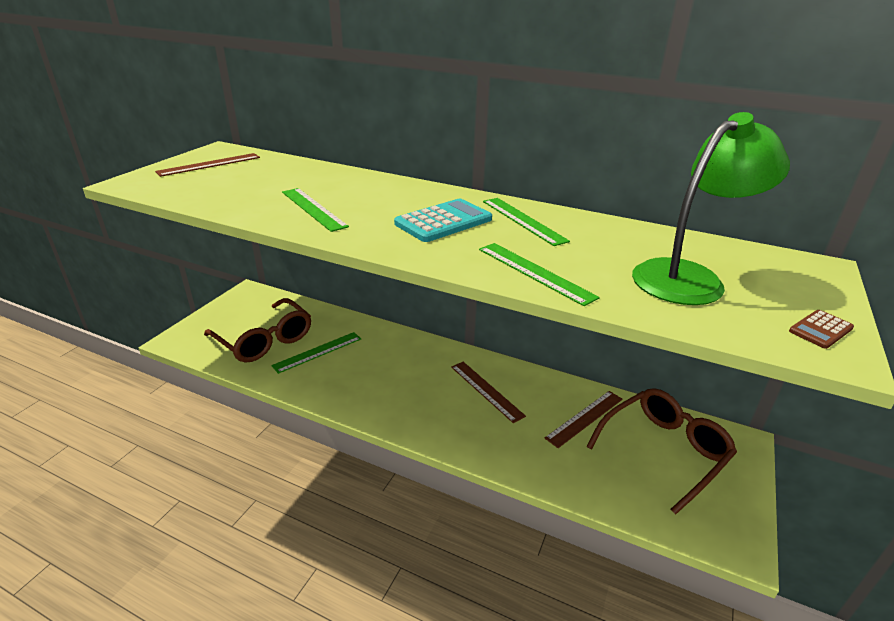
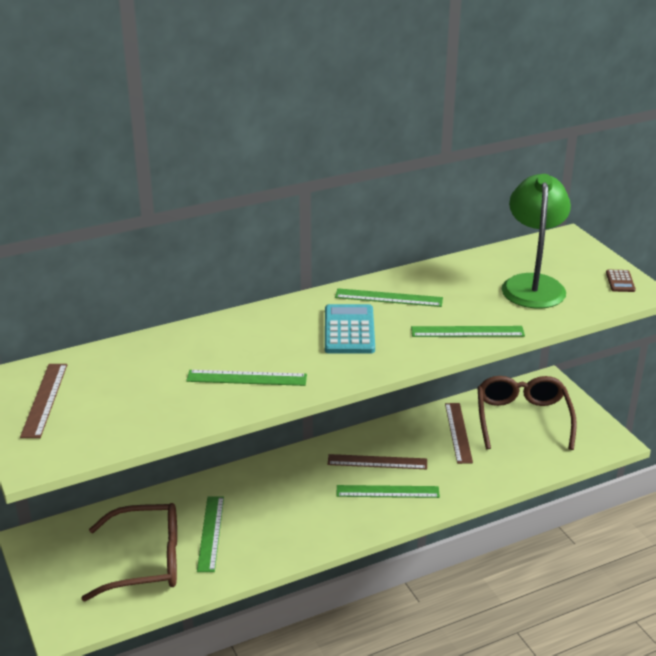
camera: 50 degrees left, 0 degrees up
(458, 414) = (387, 491): none -> green ruler

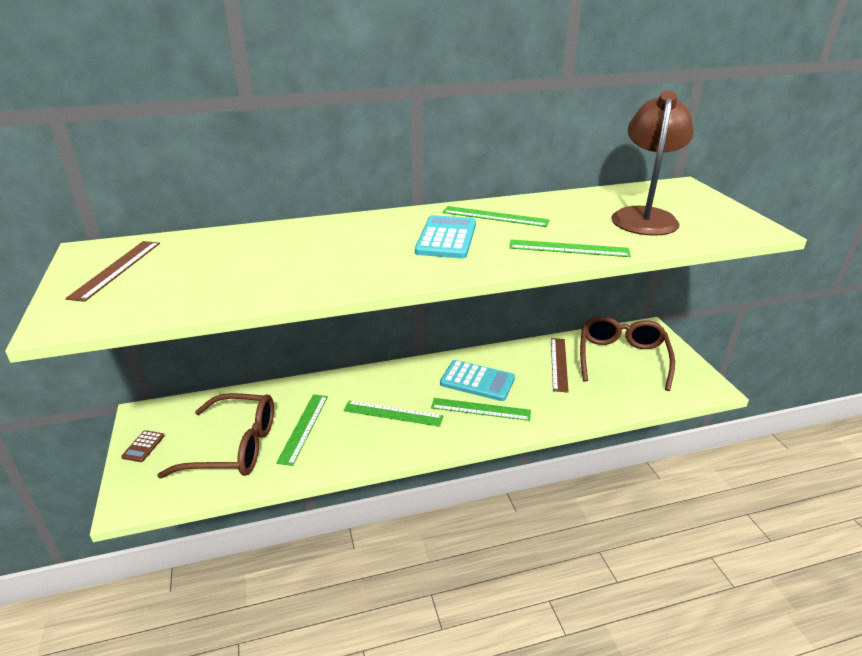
camera: 10 degrees right, 0 degrees up
(246, 378) = (324, 268): green ruler -> green ruler (393, 413)
(377, 462) = (477, 381): brown ruler -> turquoise calculator
(532, 284) = (644, 216): green lamp -> brown lamp
(620, 281) = (738, 220): brown calculator -> brown calculator (143, 446)

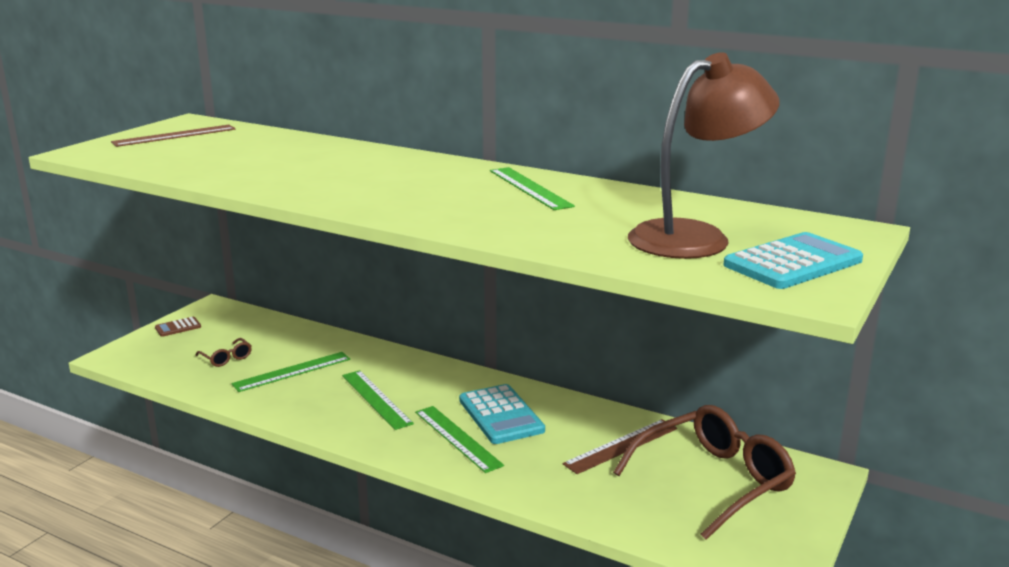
camera: 45 degrees right, 10 degrees down
(234, 447) = (226, 358): brown glasses -> brown glasses, size x0.41
(446, 238) = (435, 188): turquoise calculator -> turquoise calculator (793, 263)
(568, 248) = (519, 231): green ruler -> none

